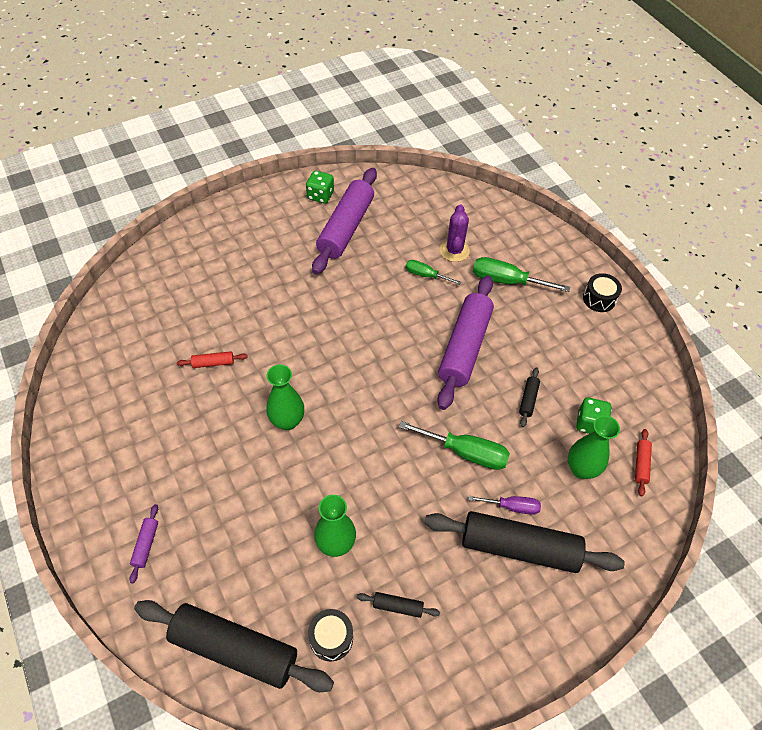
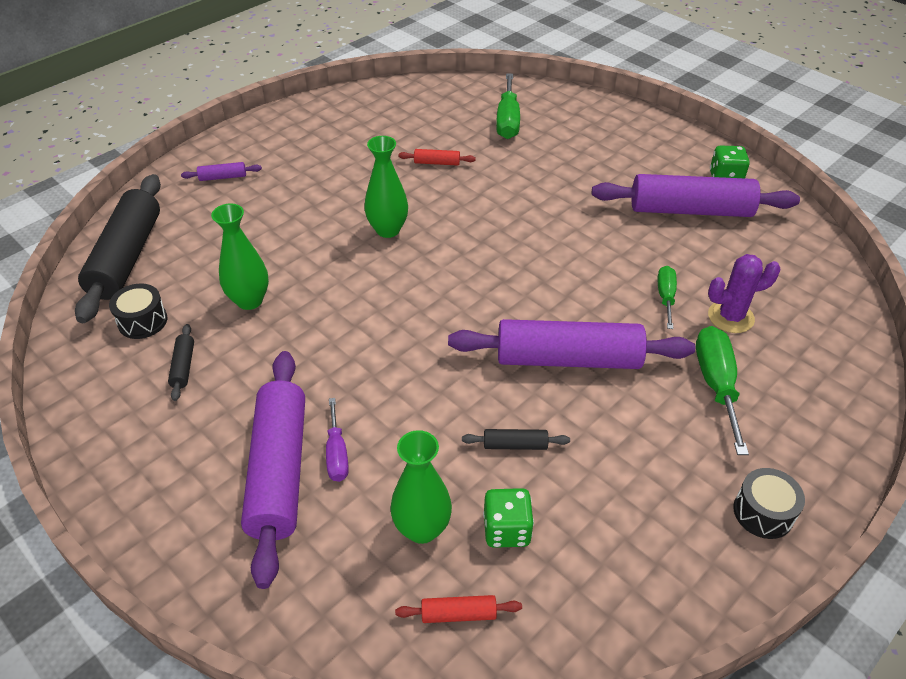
camera: 75 degrees right, 10 degrees down
(213, 363) = (437, 163): red rolling pin -> red rolling pin turned 60 degrees counterclockwise
(466, 452) = (402, 390): green screwdriver -> green screwdriver (507, 121)
(519, 548) = (279, 471): black rolling pin -> purple rolling pin

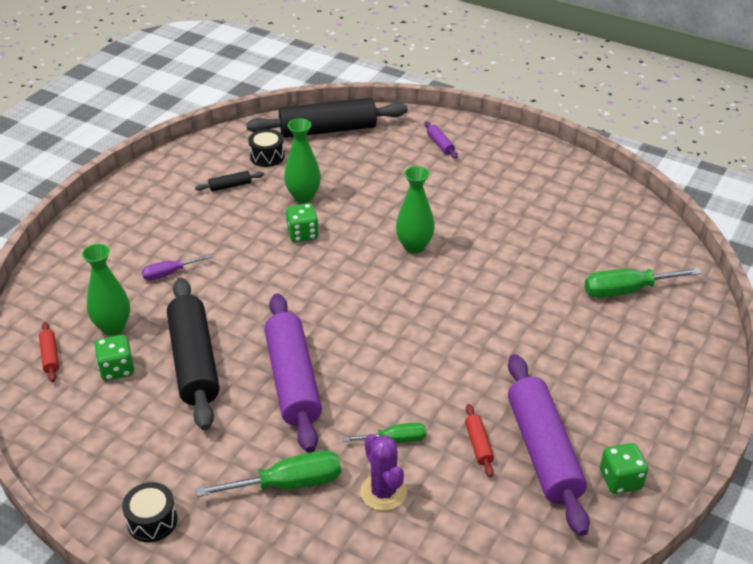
camera: 75 degrees right, 5 degrees down
(279, 471) = (150, 251): purple rolling pin -> none
(322, 312) = (302, 234): none -> green dice
(437, 163) = (525, 256): red rolling pin -> red rolling pin (478, 444)
(515, 445) = (194, 362): black rolling pin -> black rolling pin, size x2.45

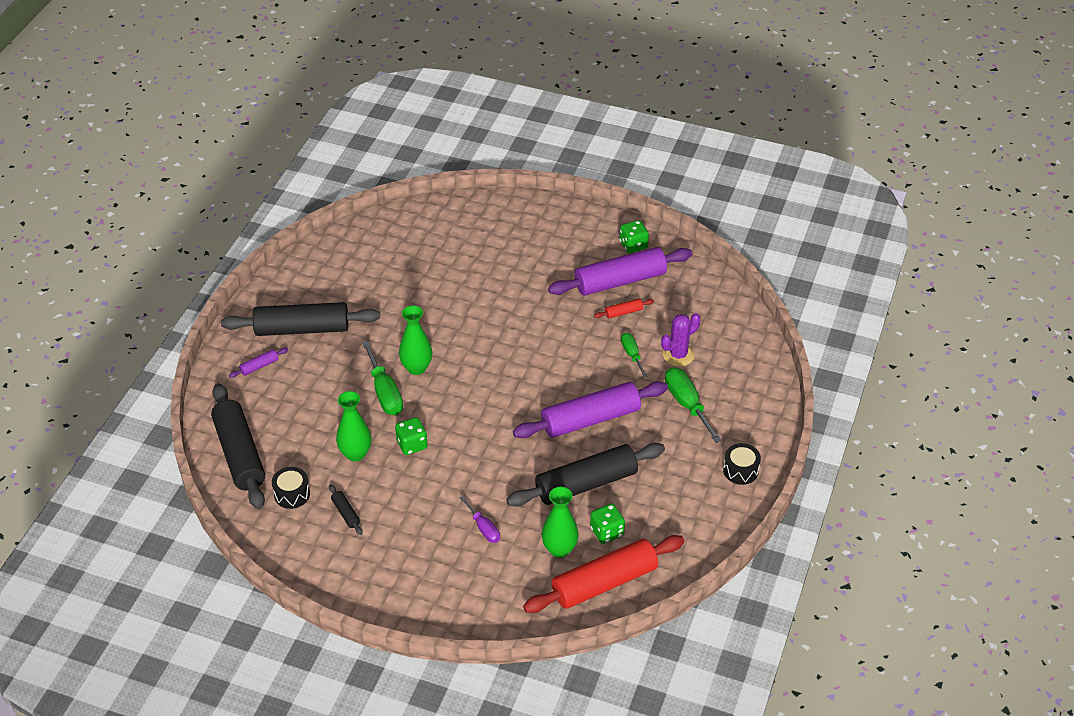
camera: 100 degrees left, 5 degrees up
(50, 356) = (604, 582): red rolling pin -> red rolling pin, size x2.45
(489, 172) = (302, 329): none -> black rolling pin
(626, 291) = (449, 243): green screwdriver -> green screwdriver (384, 392)

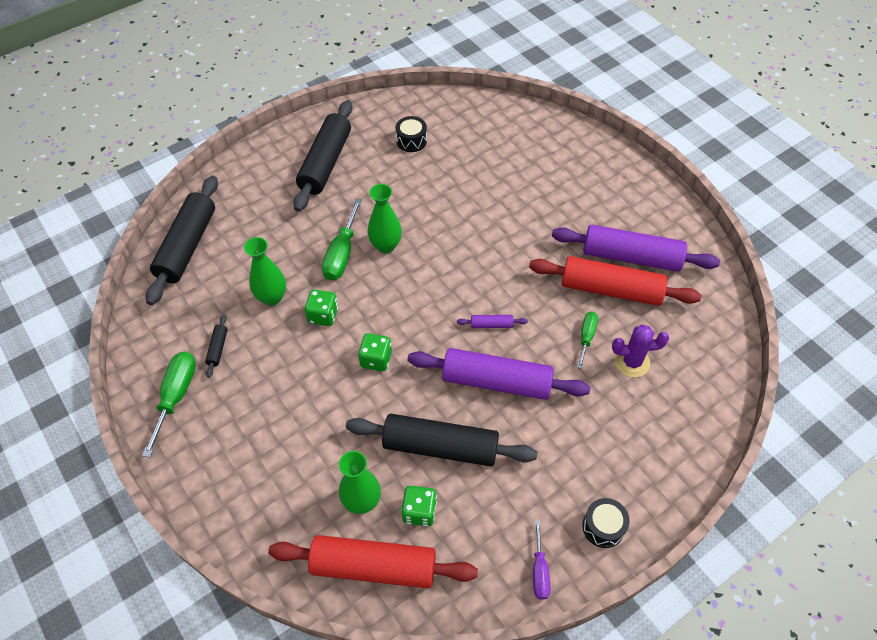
camera: 35 degrees right, 10 degrees up
(259, 366) = (267, 178): purple rolling pin -> purple rolling pin (491, 324)
(292, 494) = (193, 305): black drum -> black drum (411, 141)
(302, 329) = (326, 163): black rolling pin -> black rolling pin turned 75 degrees clockwise
(483, 528) = (314, 435): purple screwdriver -> purple screwdriver (539, 571)
(623, 312) = (611, 290): red rolling pin -> red rolling pin, size x2.45
(633, 245) = (670, 228): green dice -> green dice (376, 359)
(687, 404) = (602, 419): green screwdriver -> green screwdriver (176, 396)

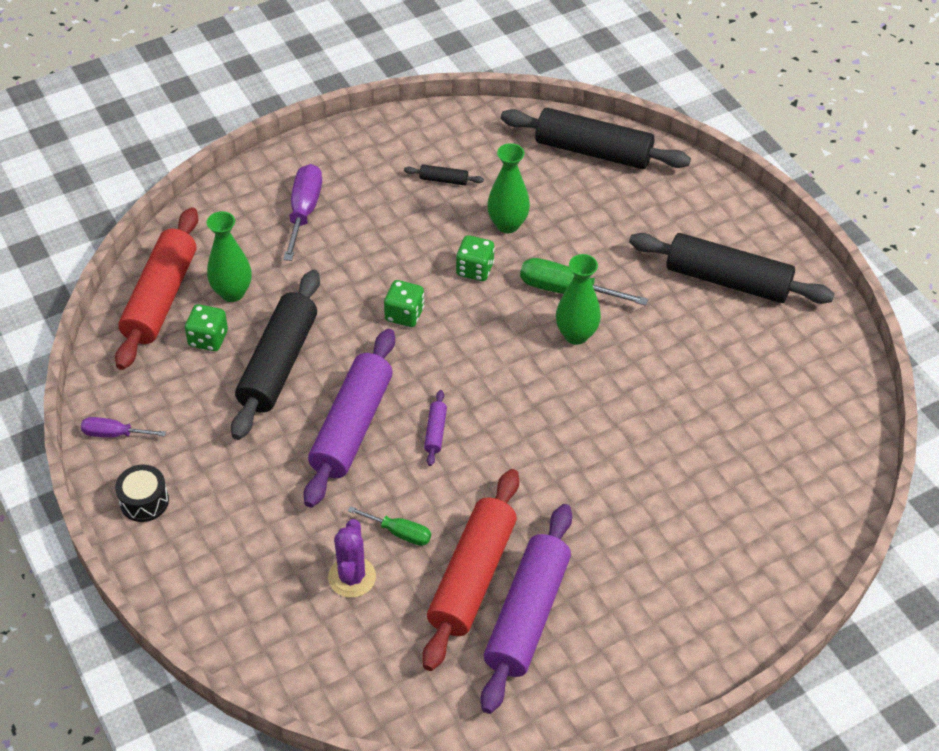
camera: 95 degrees right, 5 degrees down
(176, 396) = (389, 149): green screwdriver -> none
(256, 456) = (304, 211): none -> purple screwdriver
(411, 141) = (770, 377): black drum -> none

